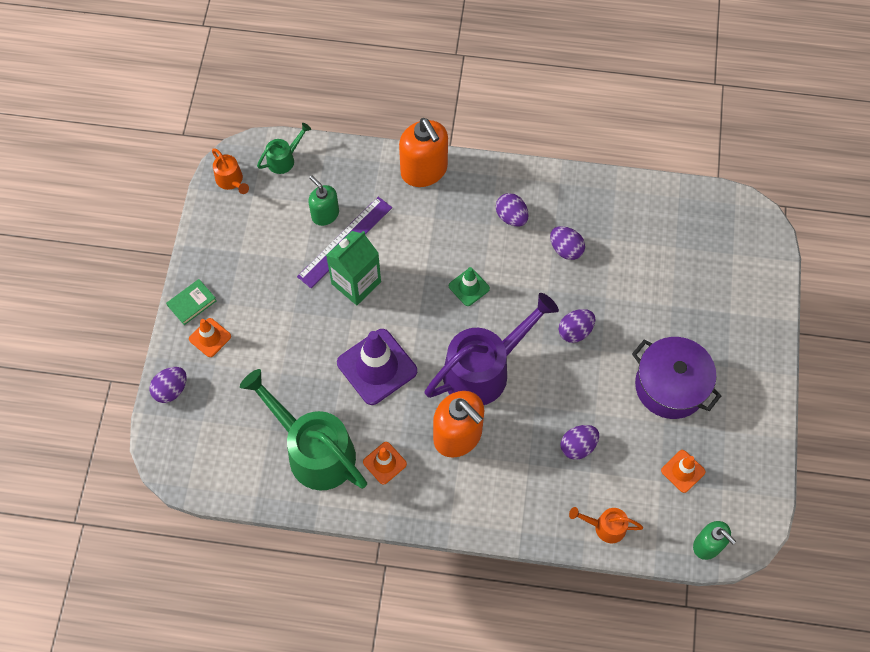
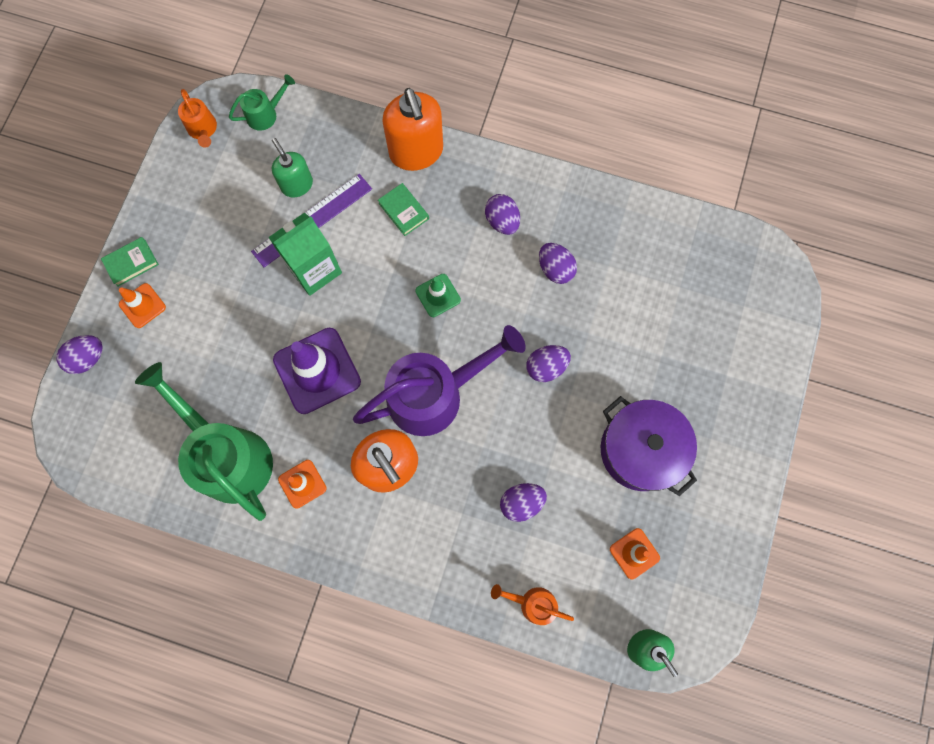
camera: 10 degrees right, 10 degrees up
(424, 222) = (403, 211): none -> green book

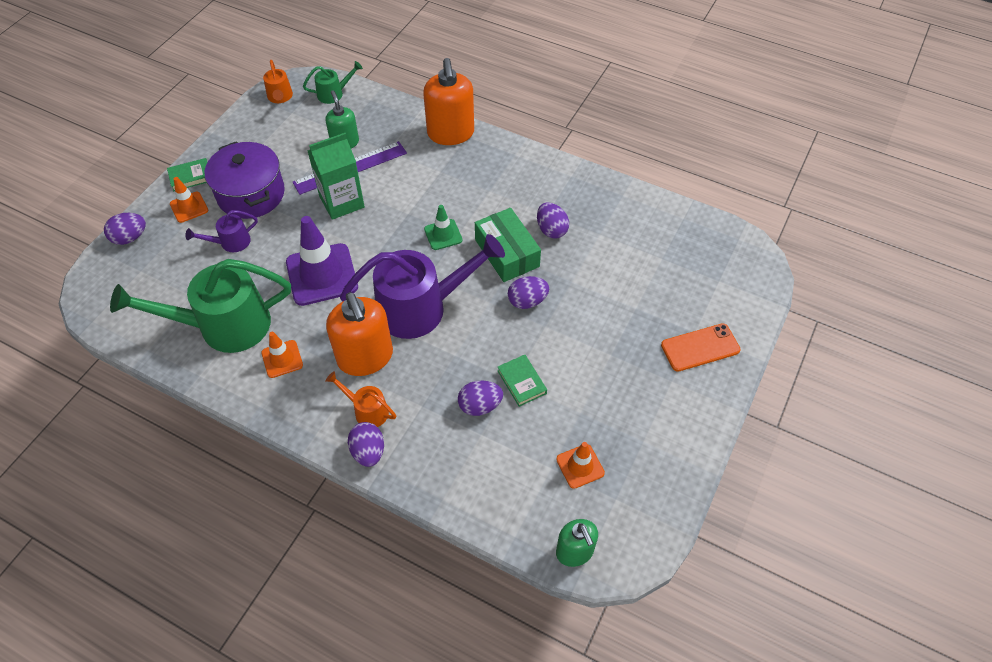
camera: 10 degrees right, 20 degrees down
(203, 346) = (230, 243): none -> purple watering can
(227, 454) = (223, 326): green watering can -> green watering can turned 75 degrees counterclockwise
(403, 211) = (429, 172): green book -> green book (521, 382)
(502, 221) = (512, 190): purple egg -> purple egg (368, 451)
(512, 308) = (507, 253): none -> green box
(532, 603) = (471, 493): orange watering can -> orange watering can (366, 410)
(640, 450) = (602, 380): purple pot -> purple pot (251, 194)
(734, 393) = (700, 347): none -> orange phone

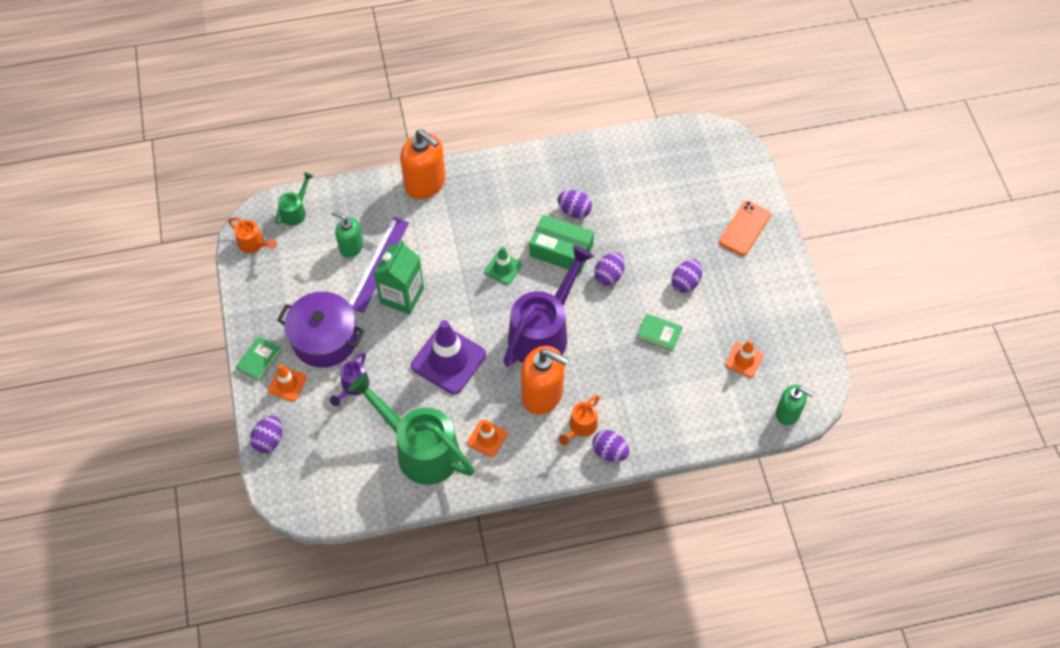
camera: 40 degrees left, 5 degrees up
(223, 326) = (419, 448): green watering can -> green watering can turned 90 degrees clockwise
(366, 410) = (580, 427): orange watering can -> orange watering can turned 45 degrees counterclockwise
(480, 406) = (648, 369): purple egg -> purple egg (685, 283)

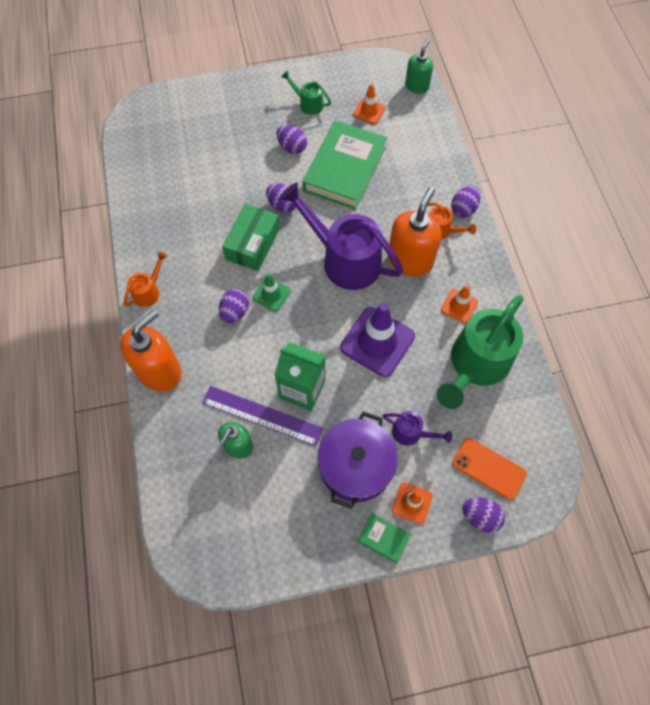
camera: 90 degrees left, 5 degrees up
(254, 244) = (228, 560): orange watering can -> orange watering can (149, 291)
(295, 211) = (184, 514): green watering can -> green watering can (308, 103)
(574, 211) = (207, 232): purple egg -> purple egg (235, 312)
(659, 334) = (344, 169): green book -> green book, size x2.37
(745, 228) = (236, 102): orange phone -> orange phone (489, 468)

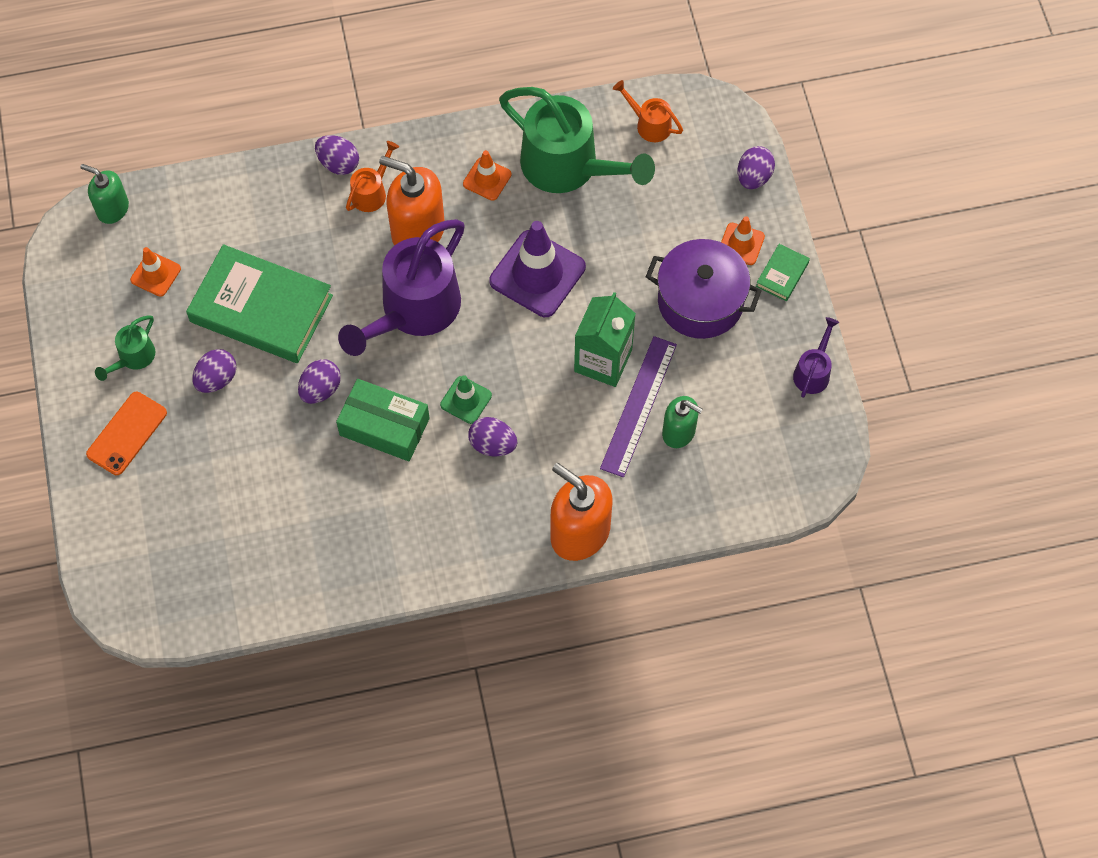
camera: 90 degrees left, 0 degrees up
(149, 291) = (457, 558): orange watering can -> orange watering can (649, 124)
(412, 433) = (657, 240): purple watering can -> purple watering can (813, 371)
(489, 468) = (698, 164): orange phone -> orange phone (127, 433)

